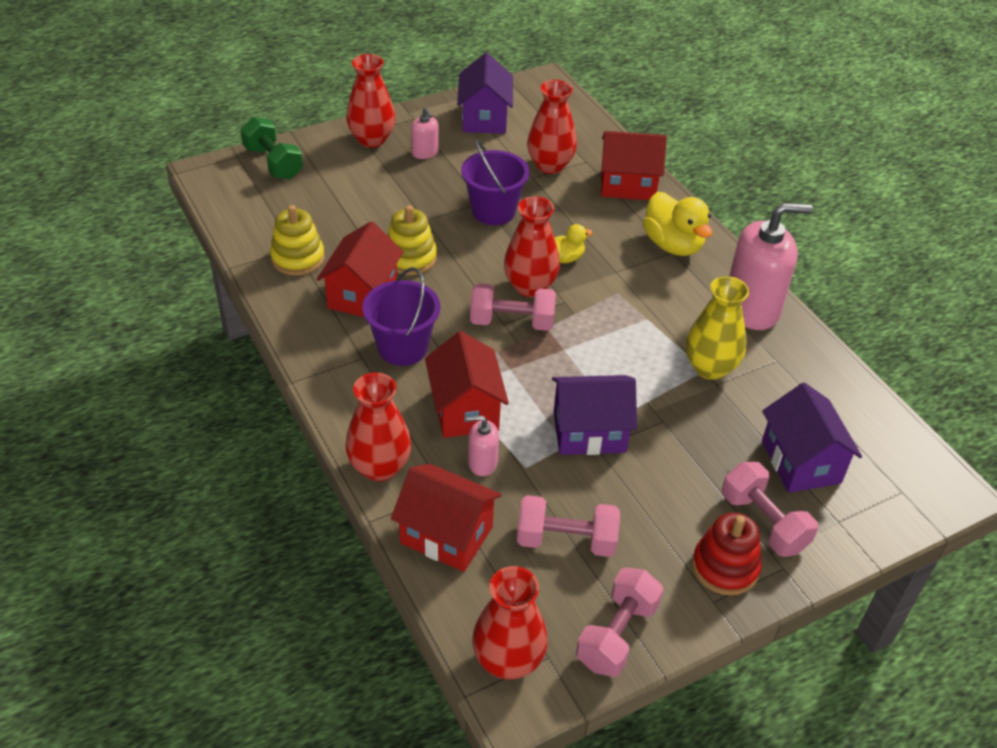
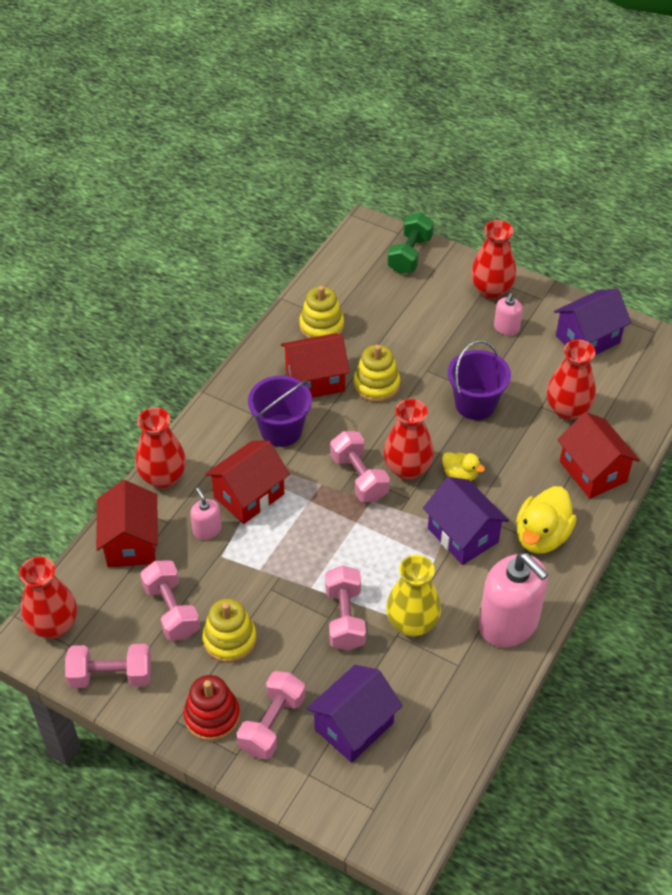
camera: 60 degrees right, 5 degrees up
(589, 432) = (282, 577): purple house -> purple house (463, 535)
(638, 509) = (229, 640): none -> yellow stacking toy
(672, 410) = (345, 618): none -> pink dumbbell

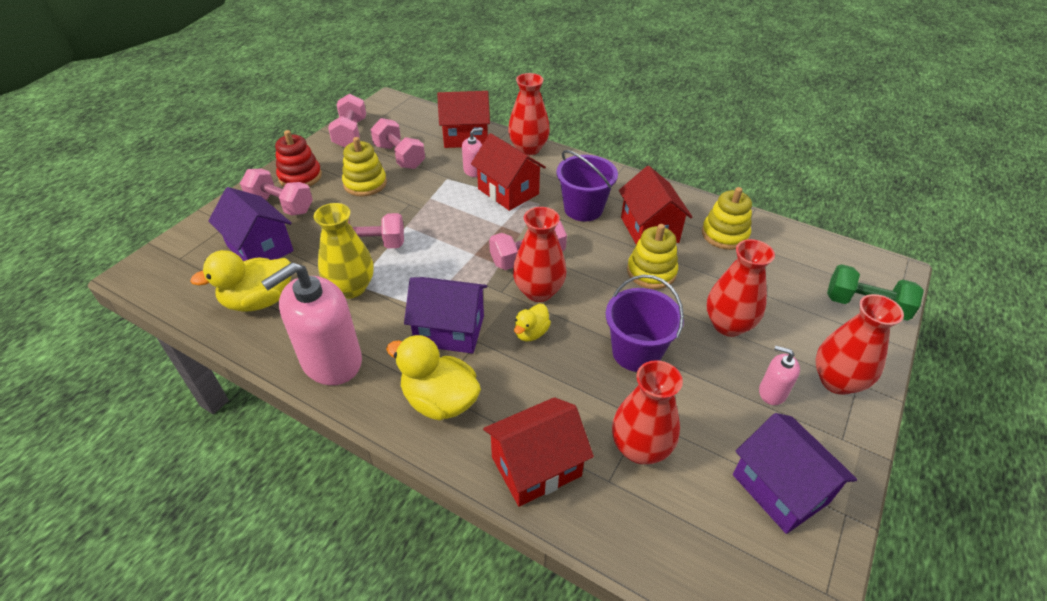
camera: 90 degrees right, 5 degrees down
(53, 625) = (399, 110): red vase -> red vase (728, 325)
(172, 610) = (399, 156): pink dumbbell -> pink dumbbell turned 75 degrees clockwise
(436, 705) = (259, 301): none -> yellow duck
(463, 535) = (449, 330): purple house -> purple house turned 45 degrees clockwise

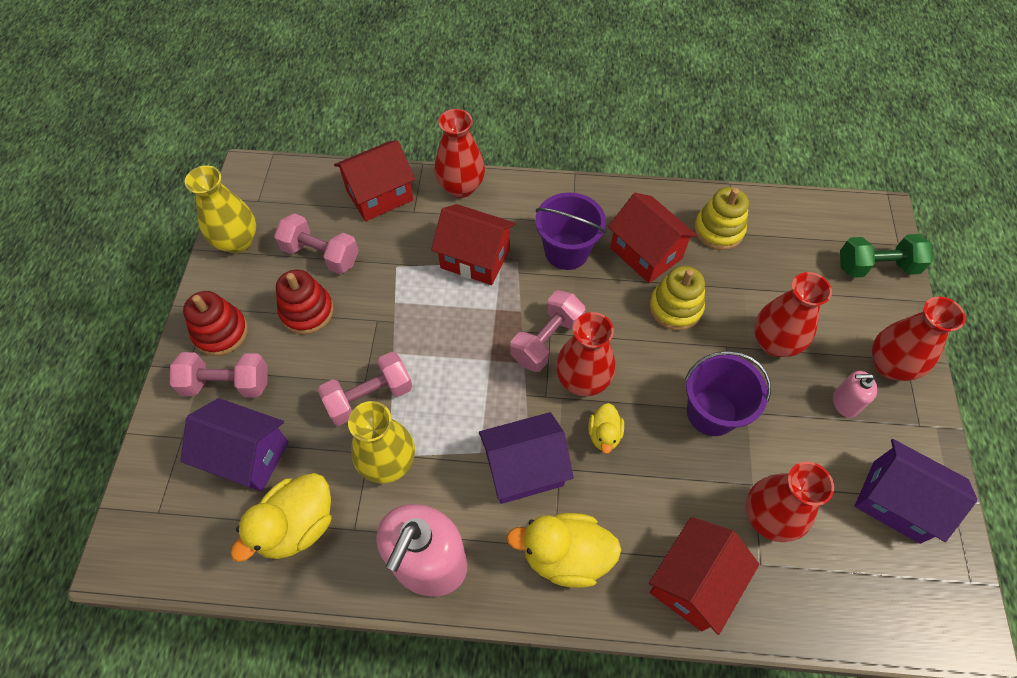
camera: 25 degrees left, 15 degrees up
(350, 133) = (237, 241): pink dumbbell -> yellow vase
(365, 183) = (307, 311): yellow stacking toy -> red stacking toy
(473, 171) = (420, 243): pink soap dispenser -> none

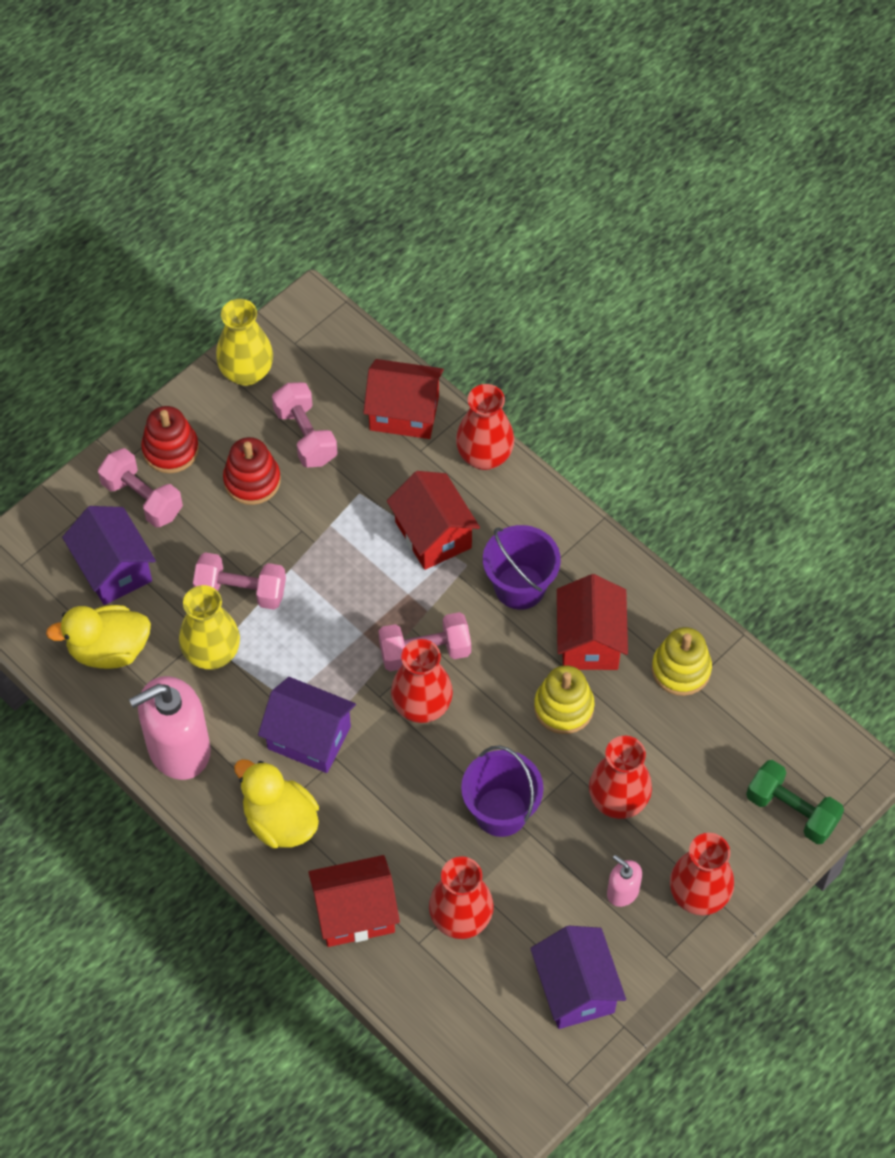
camera: 40 degrees right, 0 degrees up
(604, 435) = (396, 761): yellow duck -> none

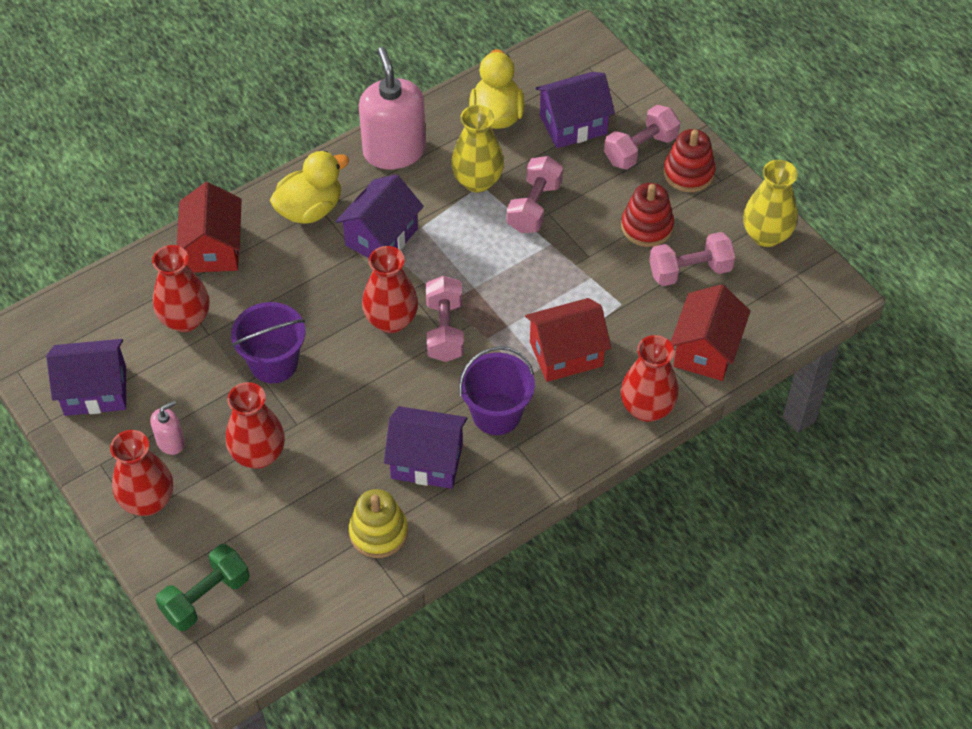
camera: 100 degrees right, 5 degrees down
(563, 707) = (363, 428): yellow stacking toy -> none
(589, 641) = (427, 461): red house -> purple house

